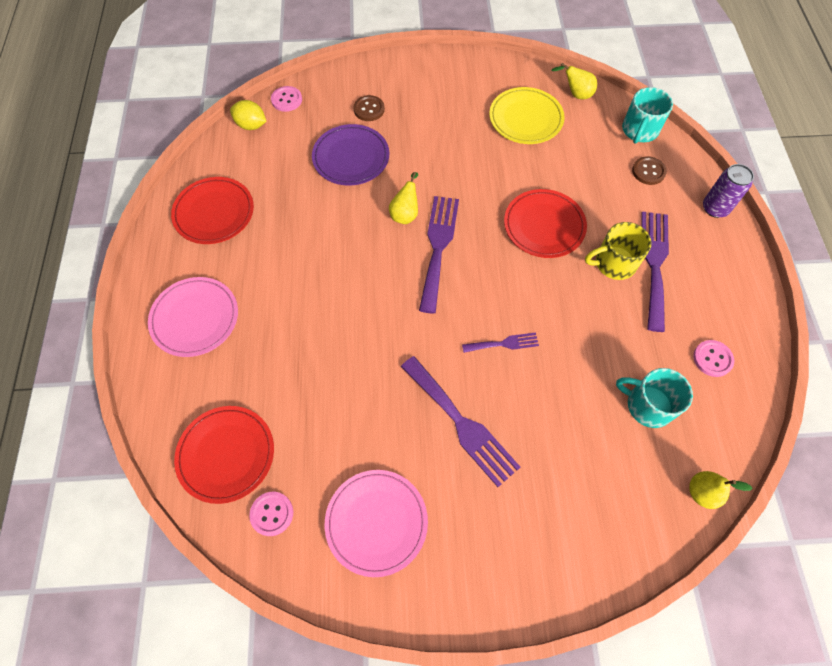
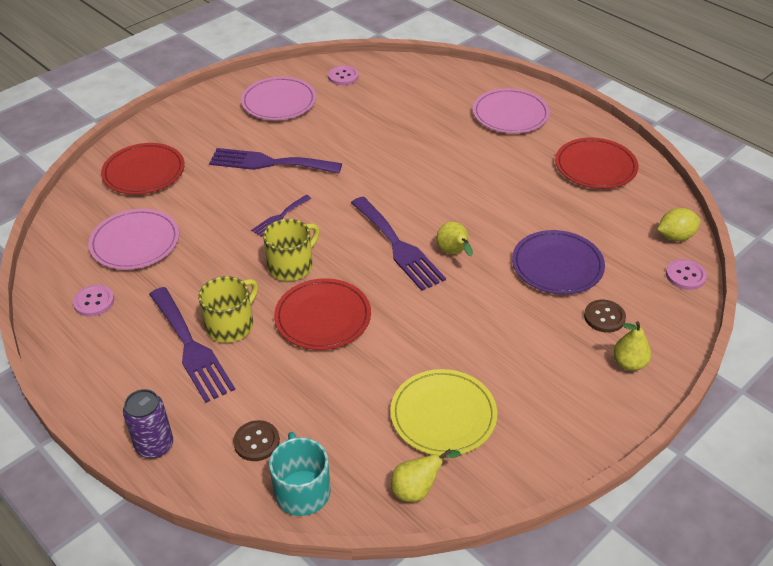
camera: 140 degrees right, 20 degrees down
(226, 454) = (400, 80): red plate -> red plate (144, 172)
(532, 285) = (291, 266): none -> yellow mug
(648, 405) = (135, 242): turquoise mug -> pink plate
(702, 492) = (66, 217): yellow pear -> yellow pear (629, 363)

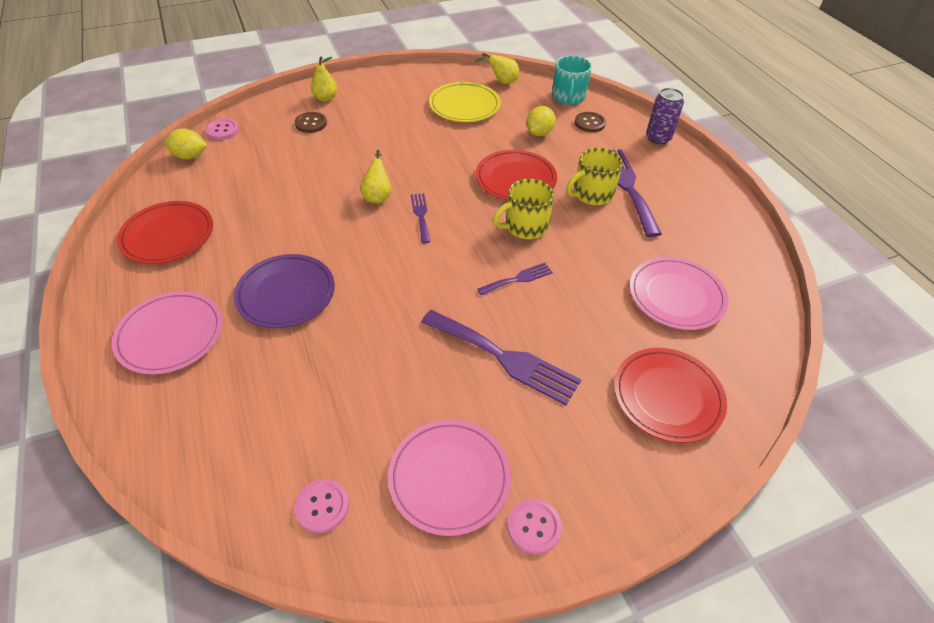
camera: 160 degrees left, 5 degrees up
(94, 302) = (713, 246): pink button -> pink button (533, 526)
(321, 398) = (539, 133): none -> yellow lemon
(398, 246) = (421, 215): purple fork -> purple fork, size x0.52
(557, 265) = (305, 163): purple plate -> purple plate (286, 294)

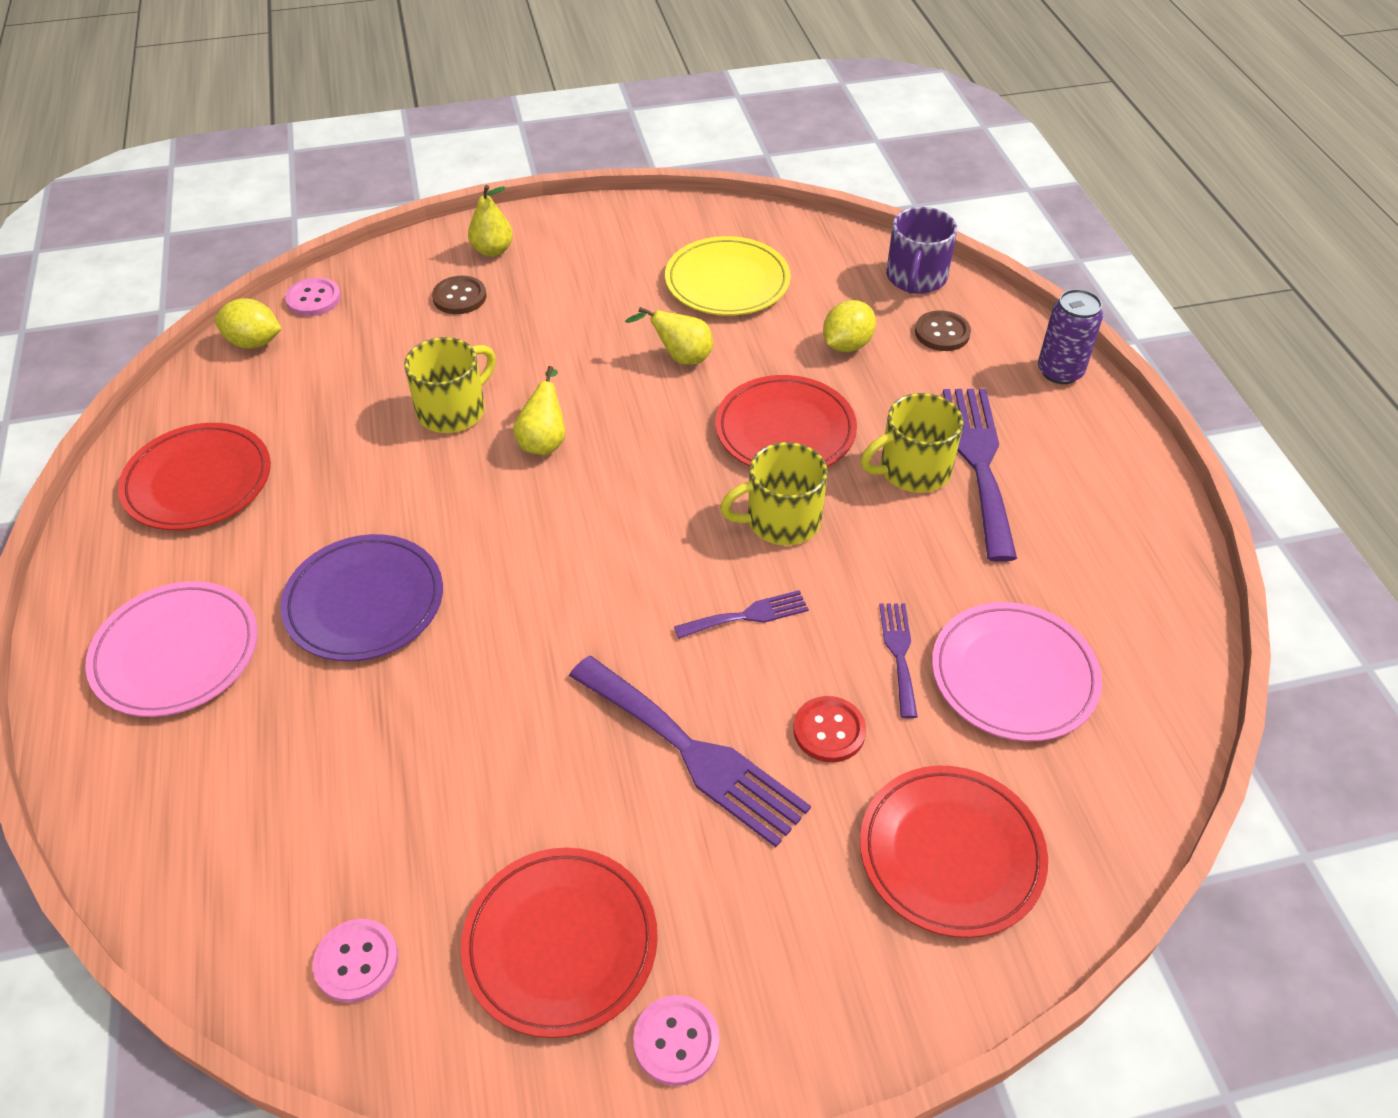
camera: 10 degrees right, 0 degrees up
(319, 184) = (453, 410): none -> yellow mug
(421, 215) = (609, 484): purple fork -> purple fork (899, 653)
(449, 478) = (560, 943): pink plate -> red plate
(501, 82) = (803, 239): yellow pear -> yellow pear (680, 358)
(568, 97) = (916, 278): turquoise mug -> purple mug
(580, 337) = (829, 731): none -> red button

